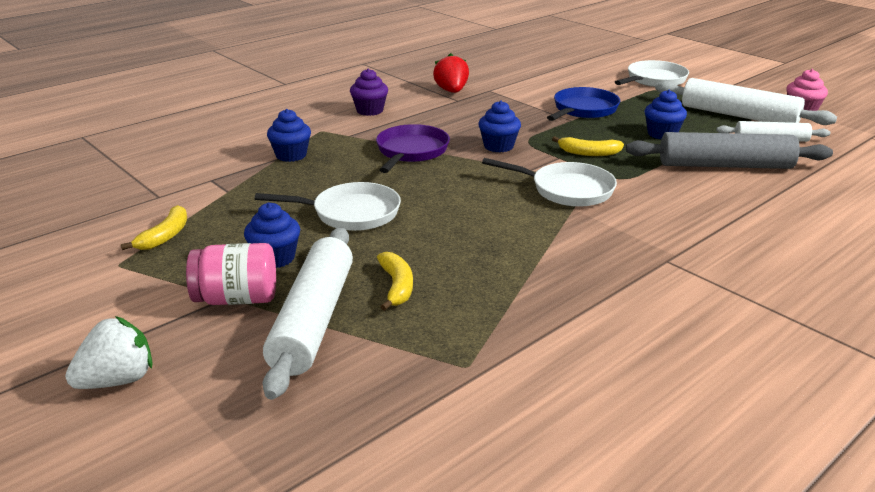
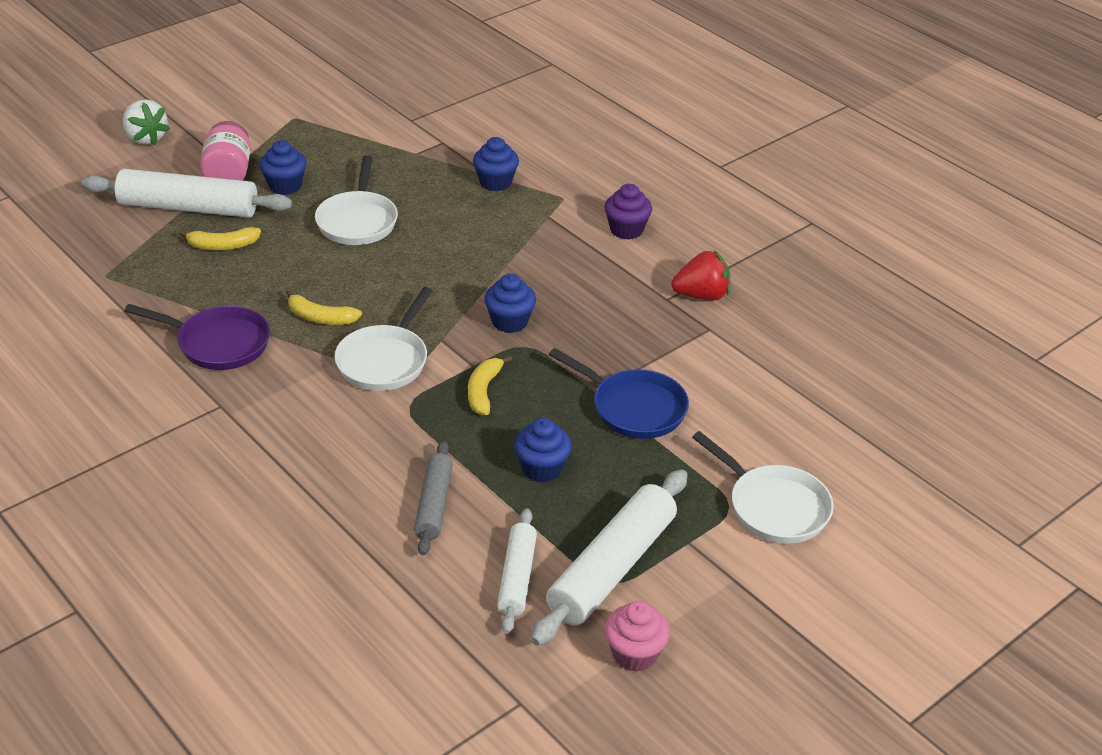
camera: 90 degrees right, 10 degrees up
(165, 236) = (335, 132): yellow banana -> yellow banana (320, 318)
(411, 152) = (498, 258): purple pan -> purple pan (218, 343)
(724, 165) = (434, 505): grey rolling pin -> grey rolling pin, size x0.58

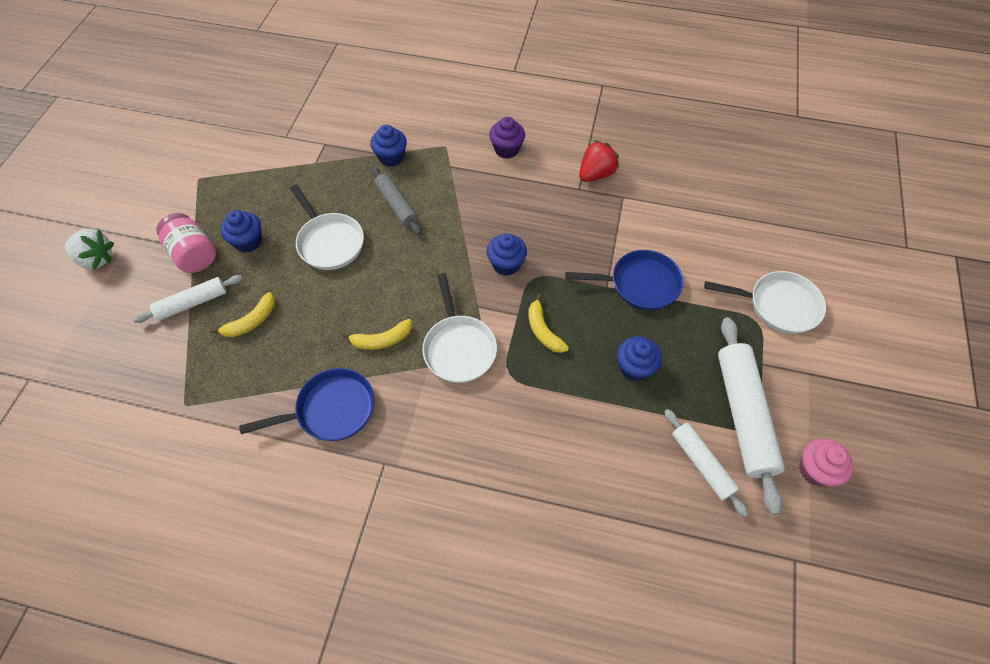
camera: 35 degrees left, 20 degrees up
(188, 208) = (192, 303): white rolling pin -> white rolling pin, size x0.58
(218, 343) = (331, 410): purple pan -> blue pan
(434, 505) = (600, 444): grey rolling pin -> grey rolling pin (396, 205)

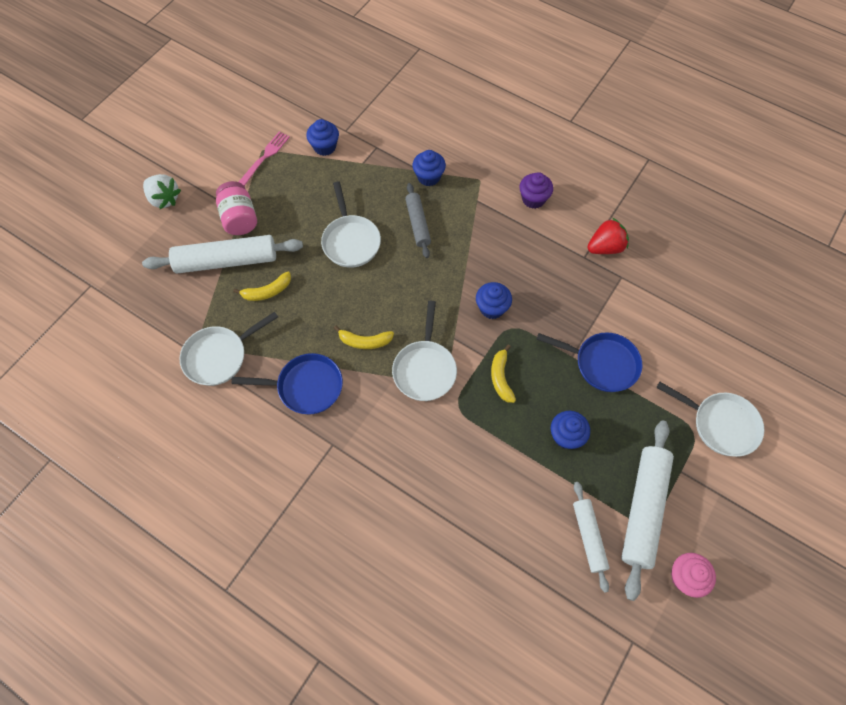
camera: 20 degrees right, 5 degrees up
(192, 303) = (227, 261): white rolling pin -> white rolling pin, size x1.71
(204, 185) = (265, 157): none -> pink fork
(216, 409) = (219, 356): none -> white pan
(248, 242) = (285, 220): blue cupcake -> blue cupcake (325, 147)

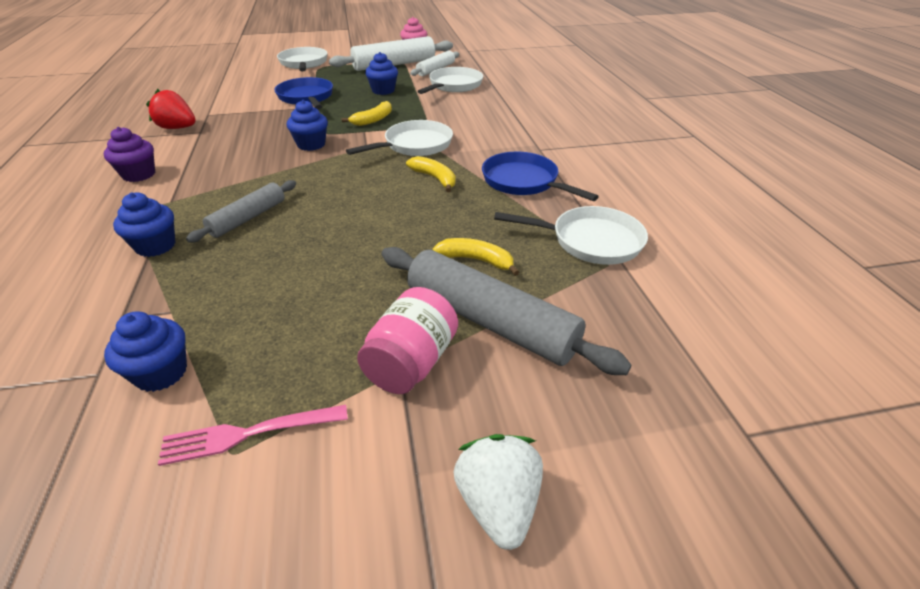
camera: 135 degrees left, 25 degrees down
(227, 261) = (490, 321): white rolling pin -> grey rolling pin
(350, 241) = (328, 246): white pan -> white pan (453, 86)

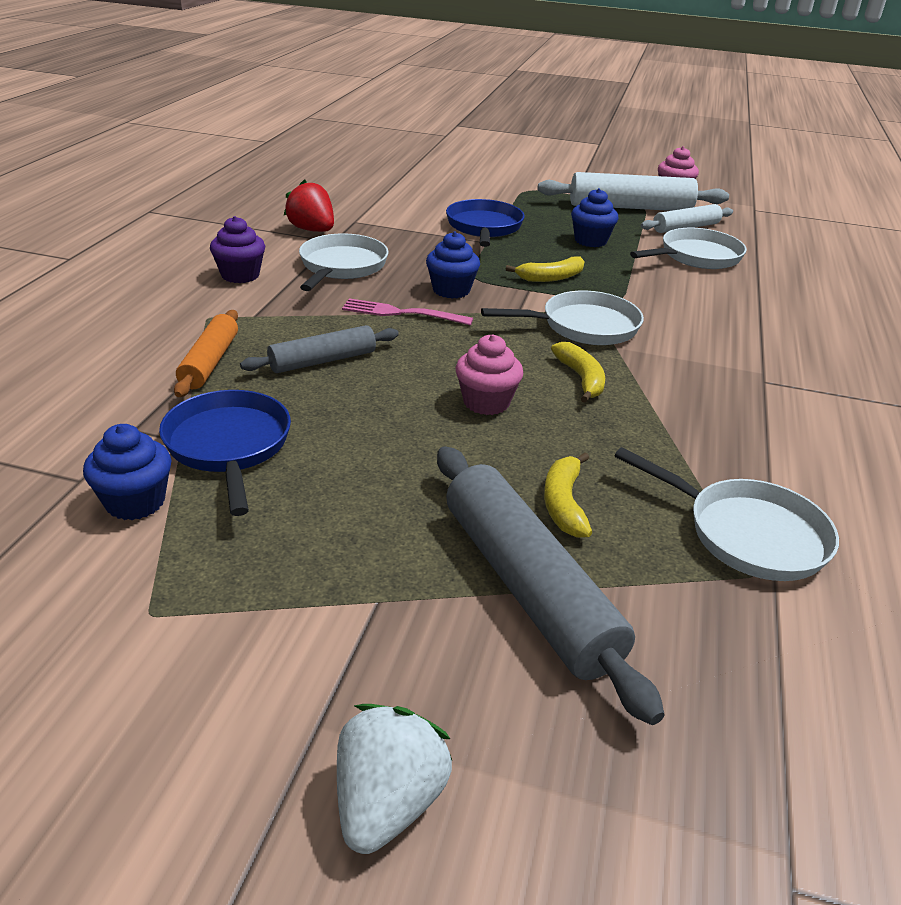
camera: 25 degrees right, 5 degrees down
(156, 246) = (210, 362): blue cupcake -> orange rolling pin
(249, 434) = (178, 601): pink fork -> pink fork (402, 313)
(304, 63) = (509, 181): white pan -> white pan (341, 267)
(384, 212) = (486, 402): none -> pink cupcake
(411, 362) = (396, 597): pink jar -> none
(476, 260) = (564, 503): yellow banana -> yellow banana turned 135 degrees counterclockwise
(523, 182) = (705, 420): blue pan -> blue pan (229, 446)

